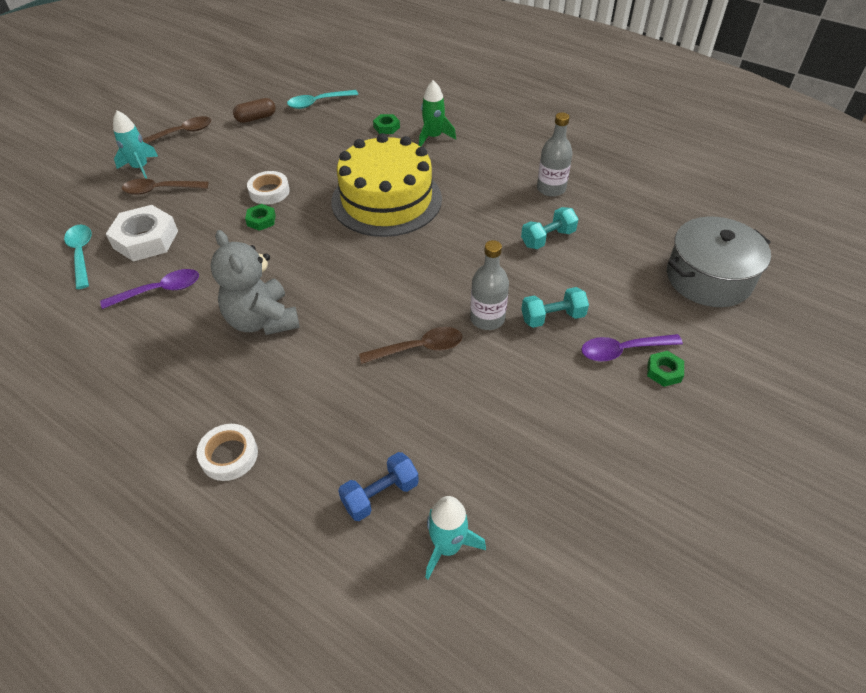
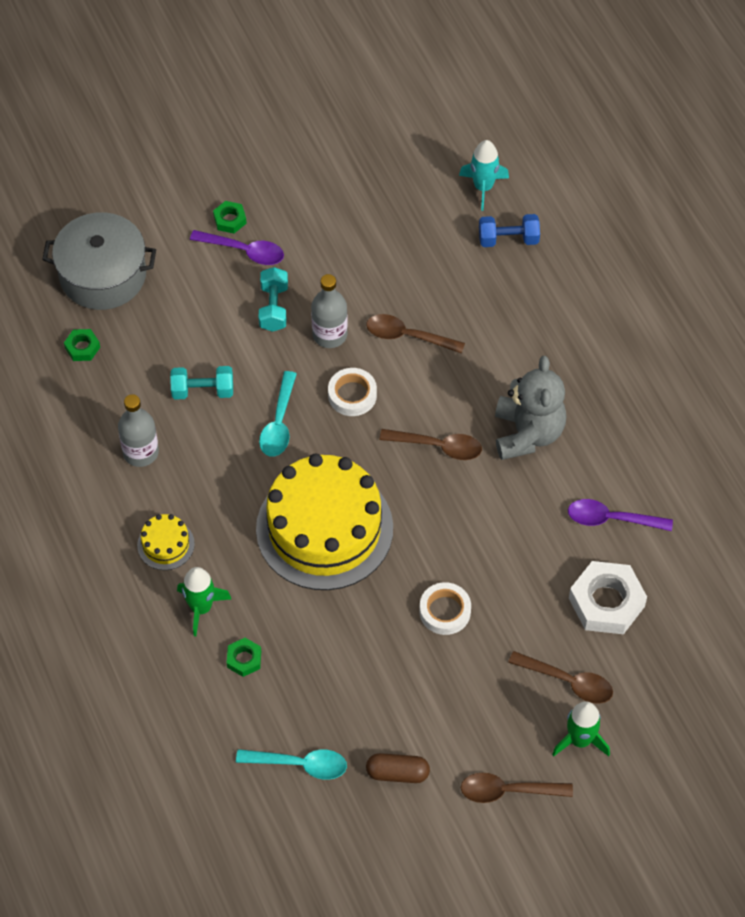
camera: 150 degrees left, 10 degrees up
(81, 254) = (679, 614): turquoise spoon -> turquoise spoon (279, 423)
(140, 168) = (580, 740): turquoise rocket -> green rocket
(229, 455) = (604, 320): white tape -> white tape (352, 395)
(261, 220) = (473, 568): green nut -> green nut (82, 347)
(335, 279) = (438, 446): none -> brown spoon
(484, 154) = (166, 544): none -> yellow cake
(552, 317) = (273, 307): turquoise dumbbell -> turquoise dumbbell turned 75 degrees clockwise

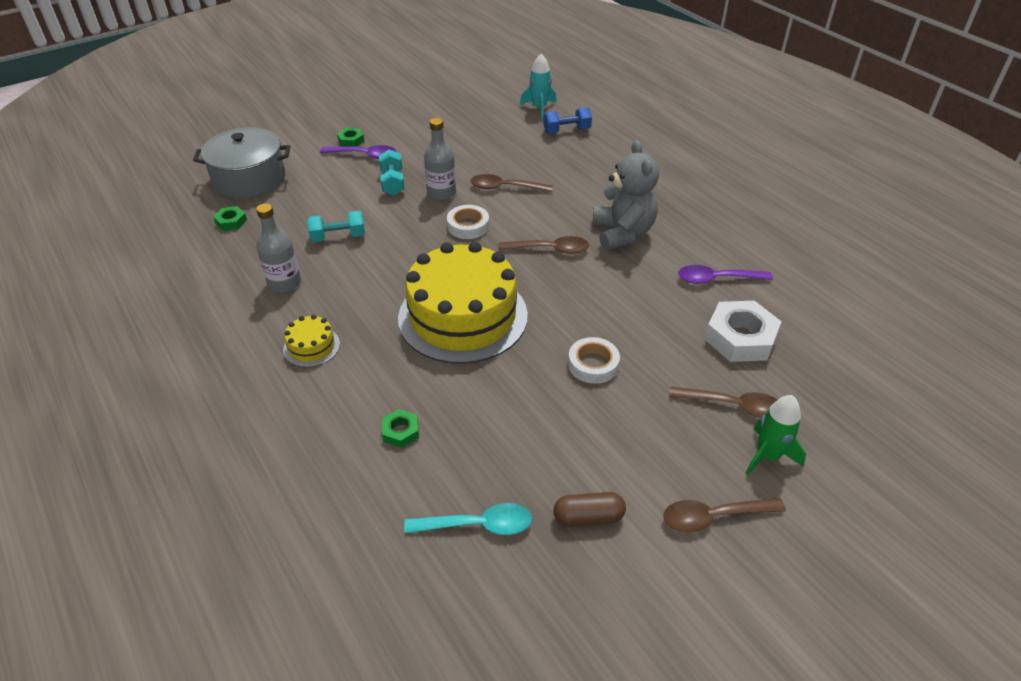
camera: 10 degrees left, 15 degrees down
(201, 608) = (351, 393): green rocket -> none
(279, 423) = (408, 250): turquoise spoon -> none

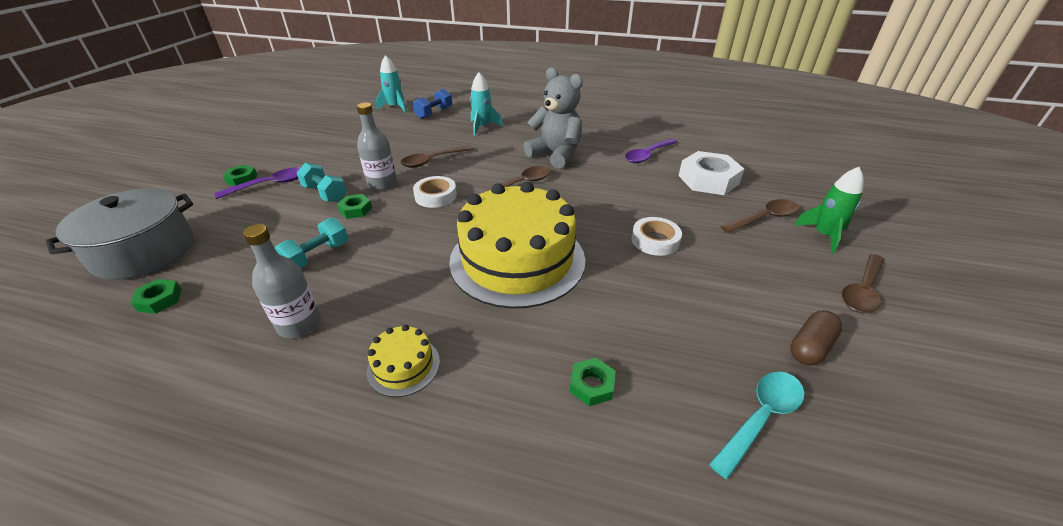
camera: 40 degrees left, 5 degrees down
(398, 209) = (355, 210): none -> green nut
(592, 168) = (482, 127): none -> turquoise rocket

